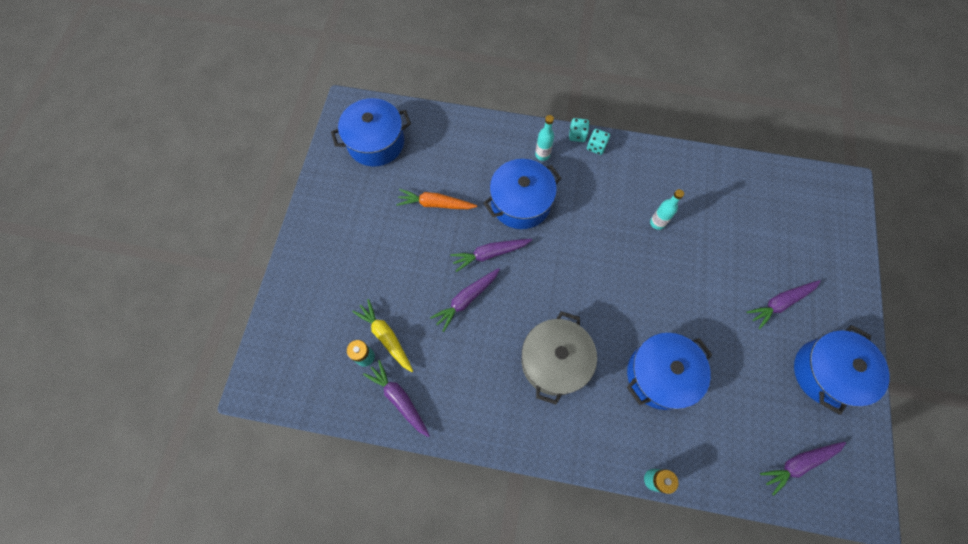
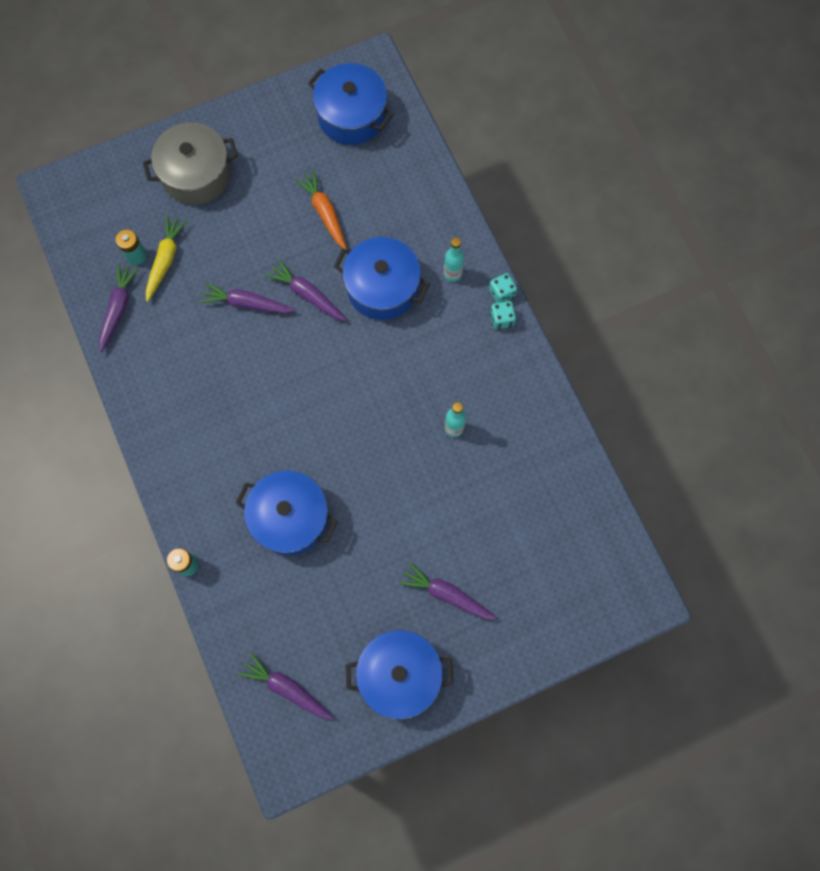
camera: 55 degrees right, 5 degrees up
(554, 361) = (240, 416): grey pot -> grey pot (196, 174)

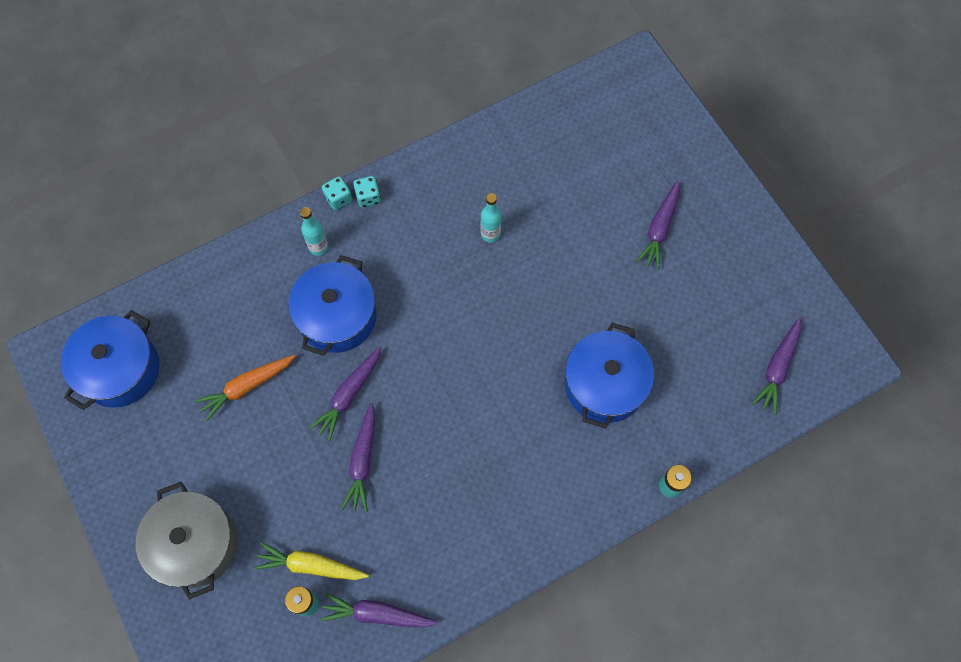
camera: 95 degrees left, 5 degrees down
(399, 674) = (743, 265): blue pot -> none

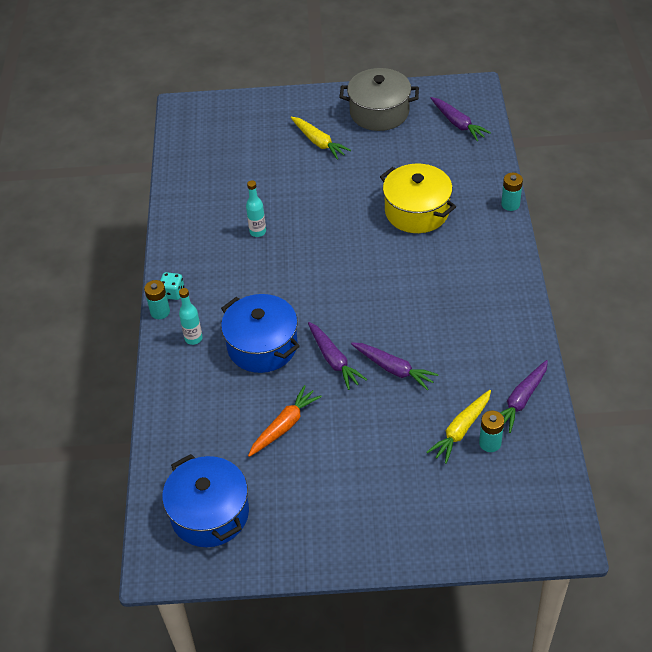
camera: 60 degrees left, 20 degrees down
(195, 544) = (401, 504): grey pot -> grey pot (379, 112)
(246, 387) = (284, 426): orange carrot -> orange carrot turned 135 degrees counterclockwise
(338, 199) = (160, 312): turquoise dice -> turquoise battery
(604, 384) = (417, 211): blue pot -> yellow pot
(659, 229) = (319, 142): purple carrot -> yellow carrot

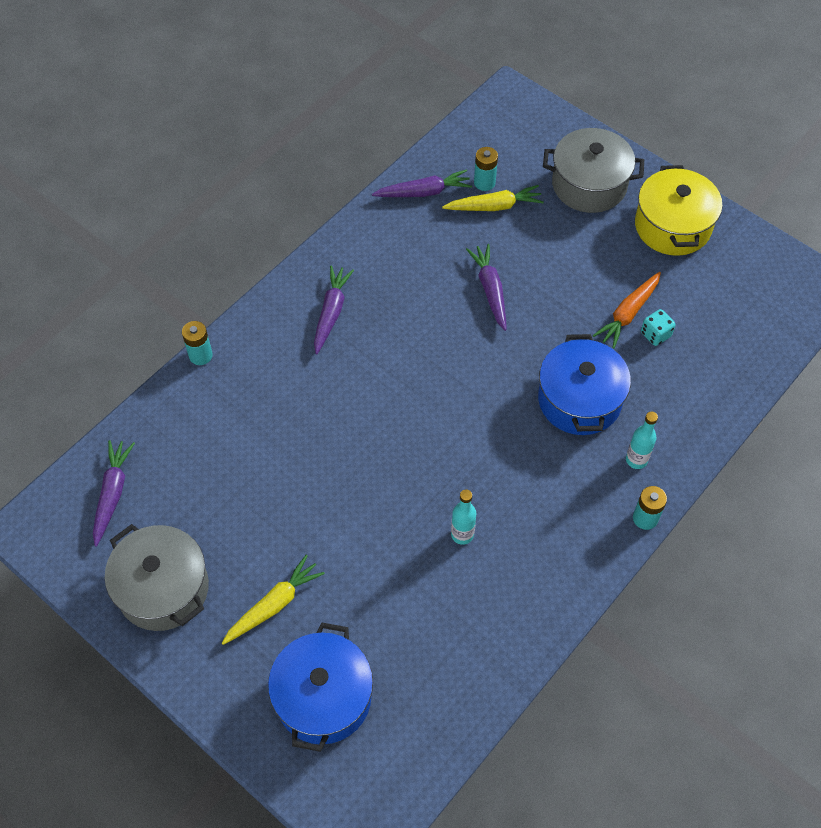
camera: 140 degrees left, 10 degrees up
(173, 293) = (614, 531): turquoise dice -> turquoise dice (655, 334)
(210, 513) = (750, 292): blue pot -> blue pot (323, 697)
(284, 426) = (628, 314): orange carrot -> orange carrot turned 45 degrees counterclockwise
(319, 142) = (274, 604): yellow carrot -> yellow carrot turned 45 degrees clockwise
(334, 360) = (530, 336): purple carrot -> purple carrot (331, 312)
(414, 506) = (589, 185): none -> grey pot
(417, 211) = (288, 422): yellow pot -> yellow pot (672, 226)

